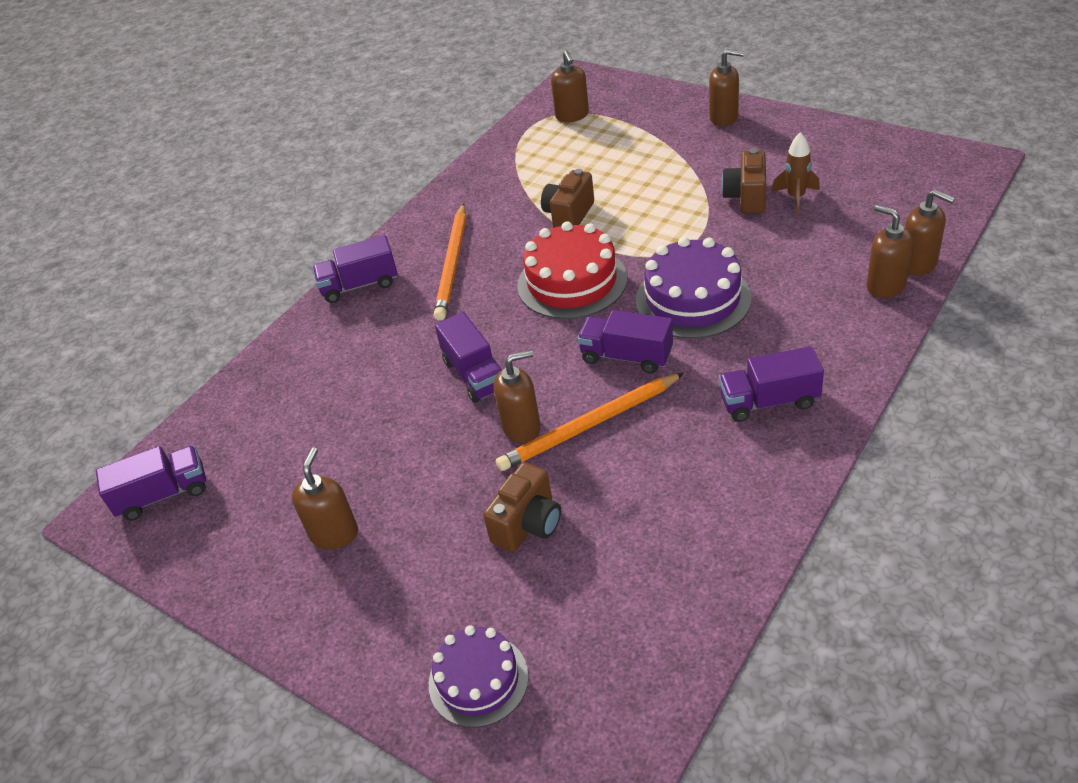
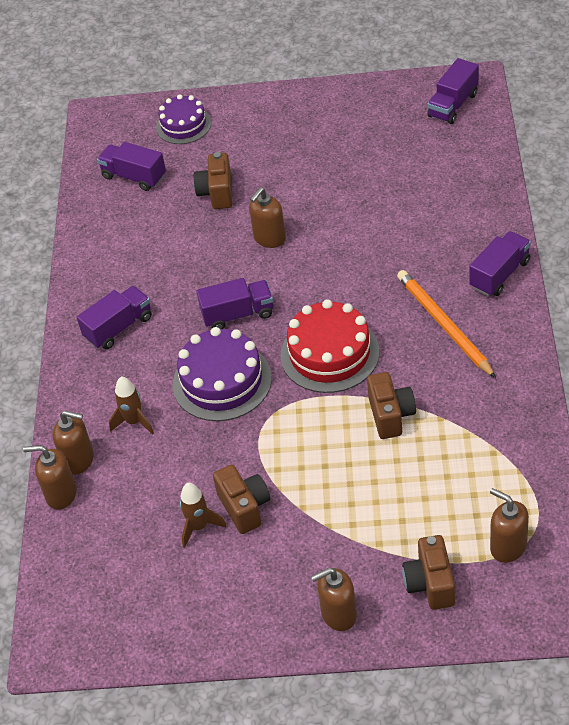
camera: 145 degrees right, 5 degrees up
(334, 533) = (325, 138): brown soap dispenser -> none
(475, 374) = (334, 254): purple truck -> purple truck (134, 177)
(589, 425) = (226, 259): orange pencil -> none
(644, 114) = (430, 584): none -> brown camera
(807, 298) = (134, 422): none -> brown rocket

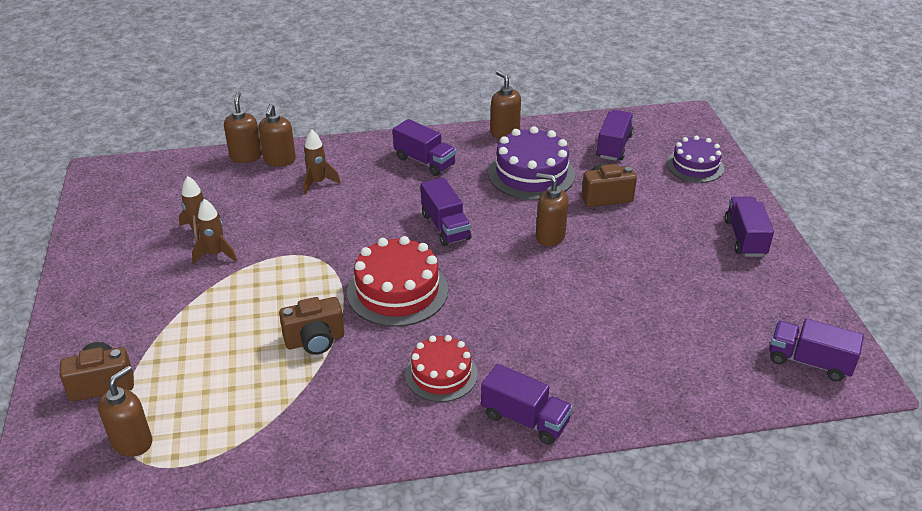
camera: 75 degrees right, 10 degrees down
(222, 381) = (362, 226): purple cake -> purple cake (531, 173)
(244, 507) = (216, 254): brown camera -> brown rocket
(298, 112) = (745, 238): none -> purple truck
(338, 614) = (85, 323): brown soap dispenser -> brown soap dispenser (504, 132)
(444, 325) = (441, 374): orange pencil -> red cake

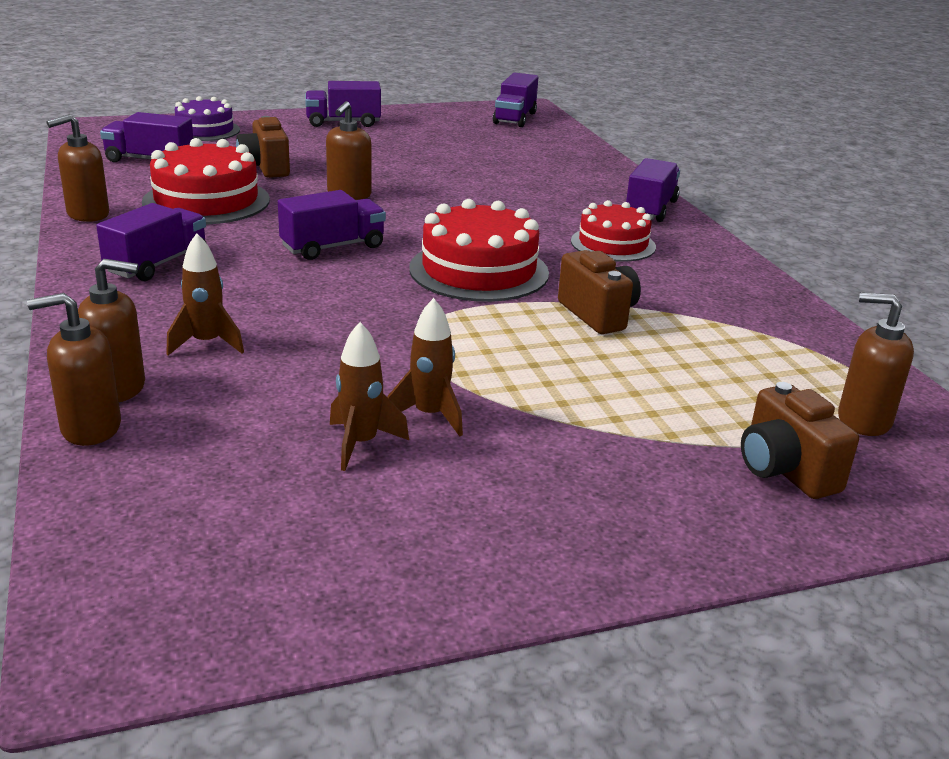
camera: 100 degrees left, 10 degrees down
(531, 173) = (206, 201): purple cake -> red cake

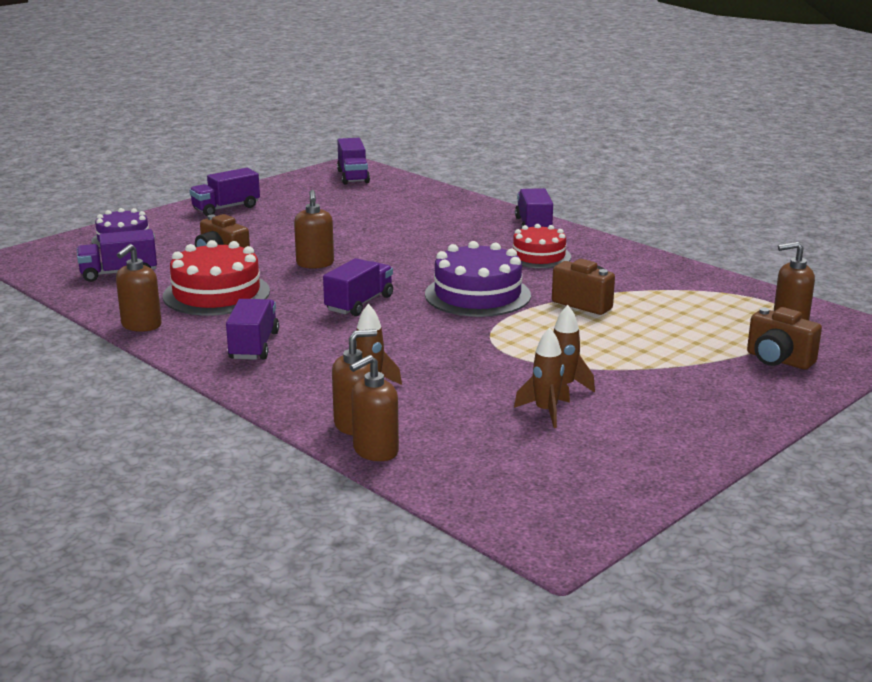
camera: 25 degrees left, 5 degrees down
(479, 271) = (477, 295): red cake -> purple cake

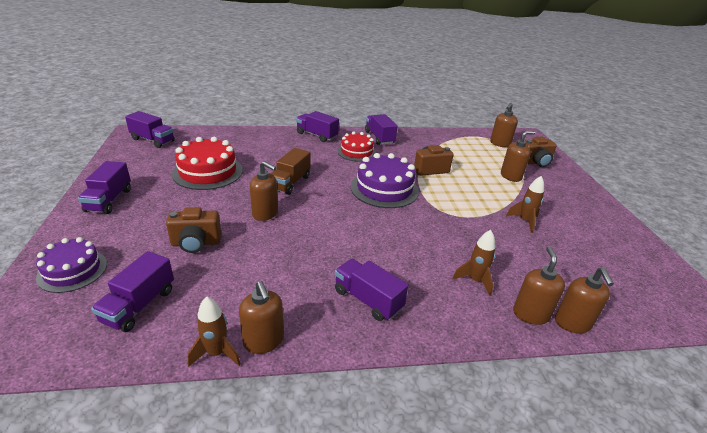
camera: 55 degrees left, 10 degrees up
(216, 294) = (255, 274): red cake -> red cake (208, 172)
(359, 303) = (349, 228): purple truck -> purple truck (379, 137)
(394, 252) = (290, 183): none -> brown truck
(546, 412) = (552, 240): brown rocket -> brown rocket (217, 353)
(684, 353) = (511, 176): none -> brown soap dispenser

